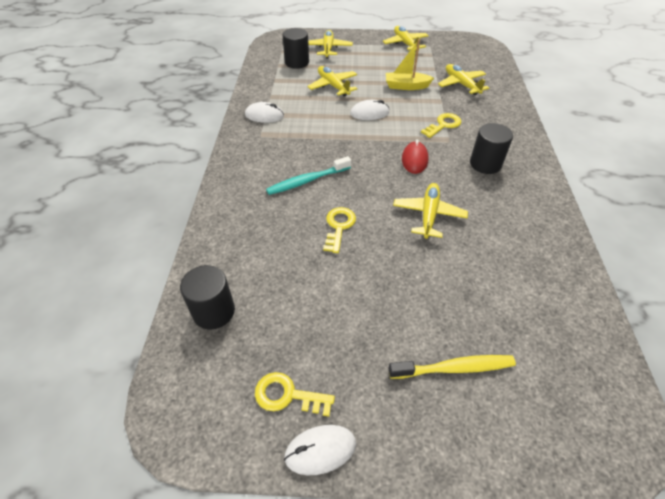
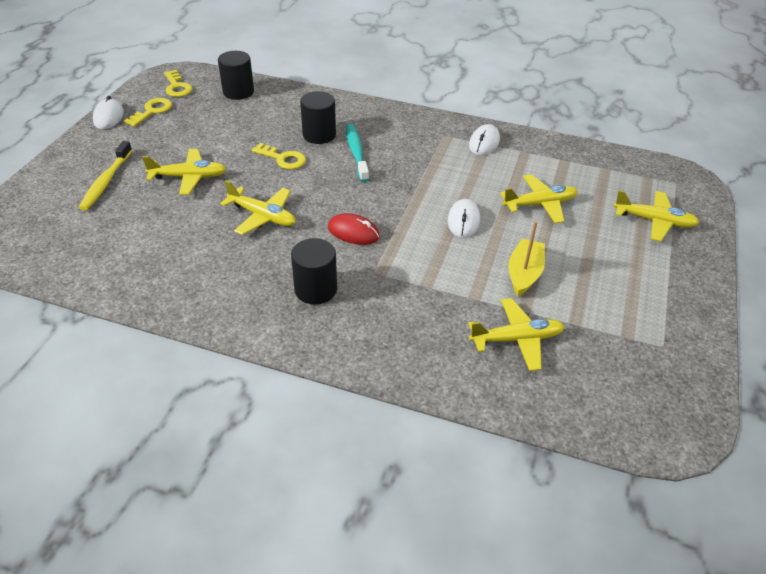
camera: 105 degrees right, 5 degrees down
(297, 62) = (611, 185): black cylinder -> black cylinder (319, 135)
(405, 44) = (672, 314): yellow plane -> yellow plane (189, 177)
(443, 125) = (413, 280): yellow key -> yellow key (177, 87)

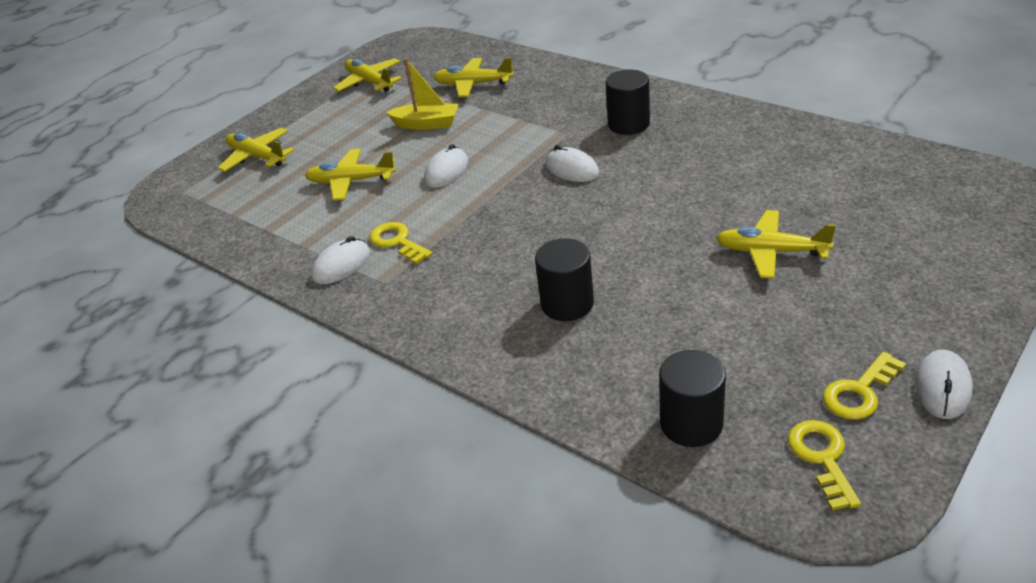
camera: 155 degrees left, 5 degrees down
(106, 181) = (893, 257): yellow toothbrush -> none
(263, 216) = (672, 193): yellow plane -> yellow plane (369, 82)
(282, 158) = (632, 268): yellow key -> yellow key (397, 242)
(353, 232) = (572, 169): red mouse -> white mouse
(356, 152) = (524, 267): turquoise toothbrush -> none
(524, 273) = (427, 124): yellow boat -> yellow boat turned 120 degrees counterclockwise

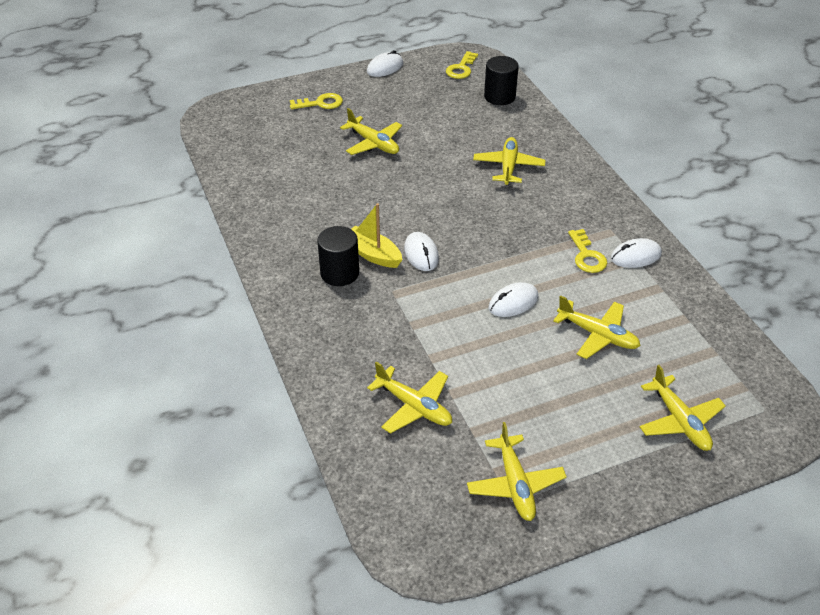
camera: 155 degrees left, 5 degrees up
(427, 124) = (495, 371): yellow boat -> yellow boat (372, 254)
(567, 304) = (508, 166): black cylinder -> yellow plane
(860, 392) = (418, 79): yellow key -> yellow key (320, 103)

